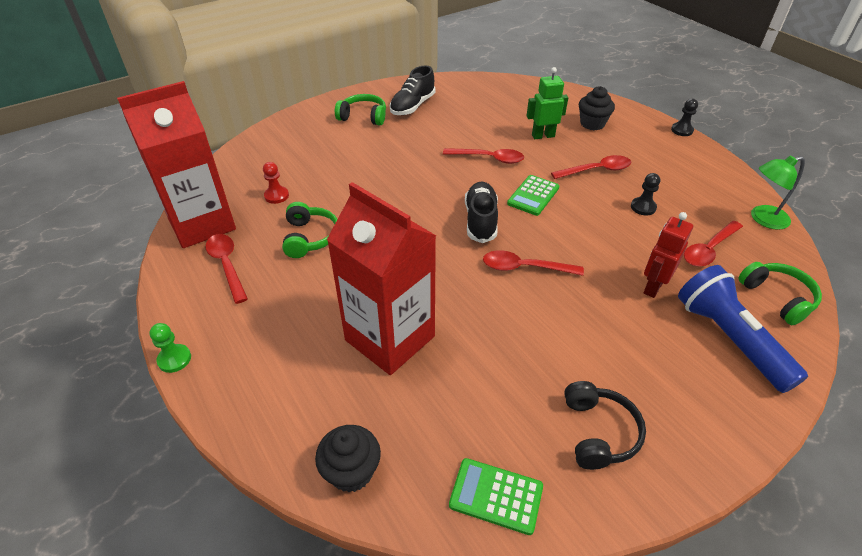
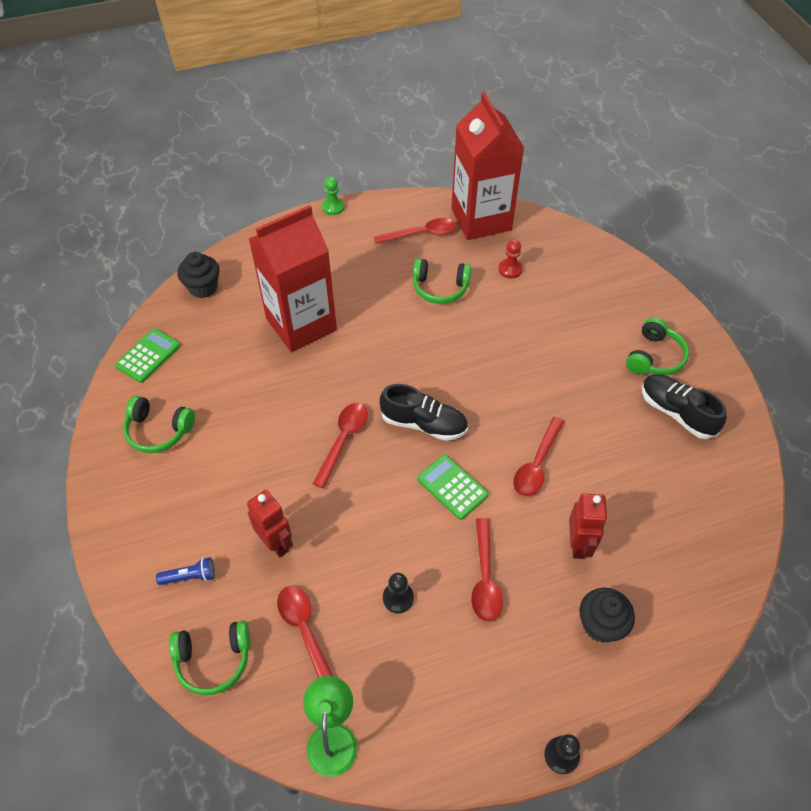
camera: 105 degrees right, 10 degrees up
(543, 136) = (578, 544): green robot -> red robot
(598, 432) = (158, 430): black headphones -> green headphones
(729, 339) = (190, 576): blue flashlight -> blue flashlight, size x0.43

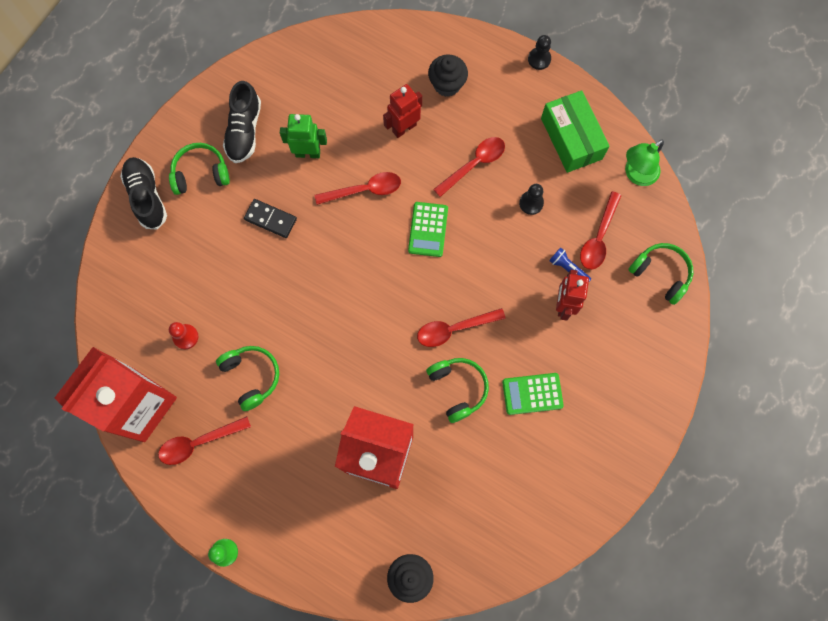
camera: 130 degrees left, 20 degrees up
(148, 356) = (511, 547): green calculator -> green calculator (532, 393)
(158, 430) = (560, 467): green headphones -> green headphones (458, 388)
(190, 576) = (631, 336): blue flashlight -> blue flashlight (567, 268)
(421, 234) = (199, 442): red spoon -> red spoon turned 60 degrees counterclockwise
(424, 424) = (394, 286): black shoe -> black shoe (147, 197)
(433, 702) = (571, 138): none -> green box
(567, 378) = (270, 219): none -> black domino
(613, 446) = (308, 153): none -> green robot

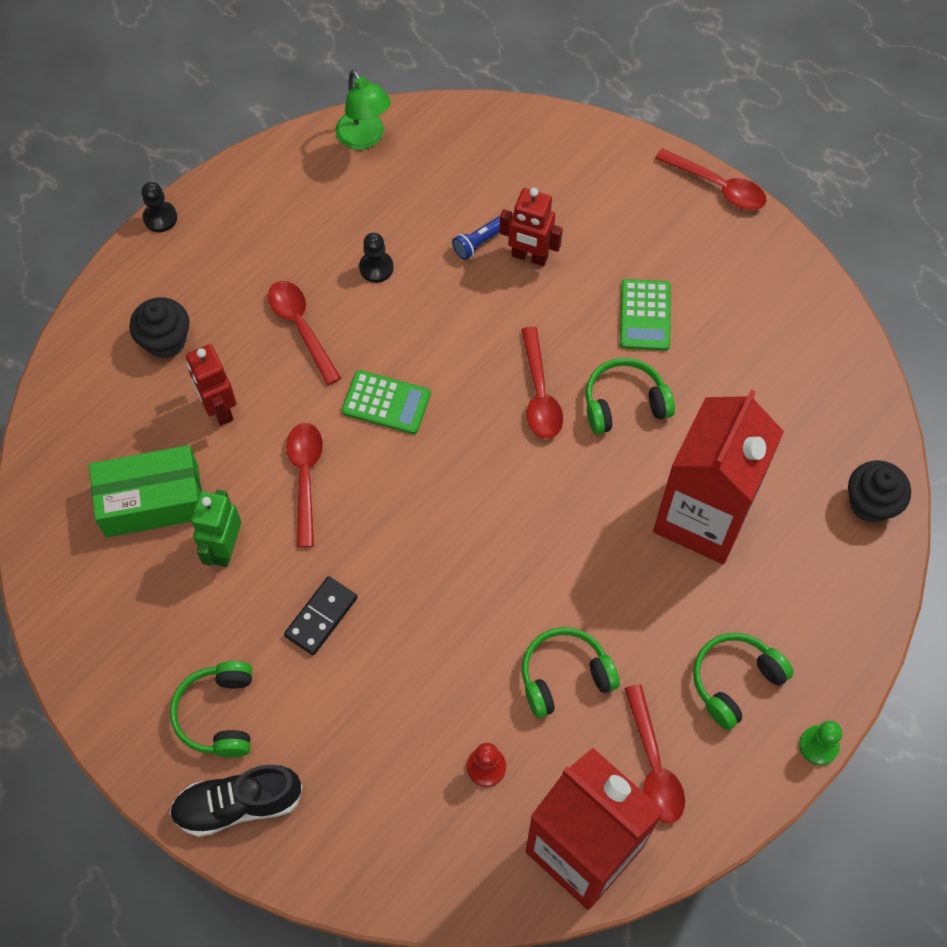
camera: 80 degrees left, 10 degrees down
(244, 131) = (162, 637): black shoe -> none
(571, 138) = (292, 202): green box -> green box (152, 501)
(598, 237) = (443, 198): red spoon -> red spoon (717, 186)
(660, 274) = (508, 140): green headphones -> green headphones (735, 681)

